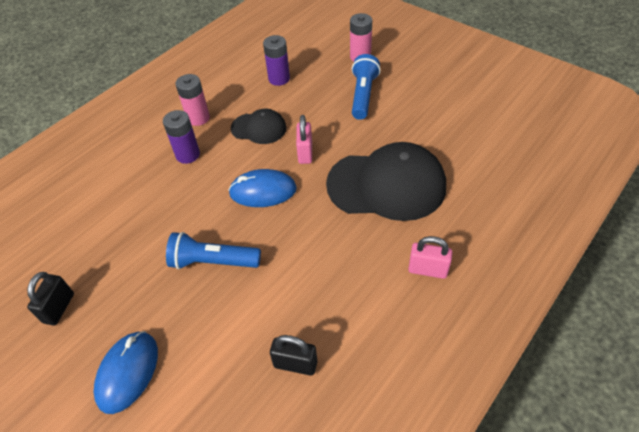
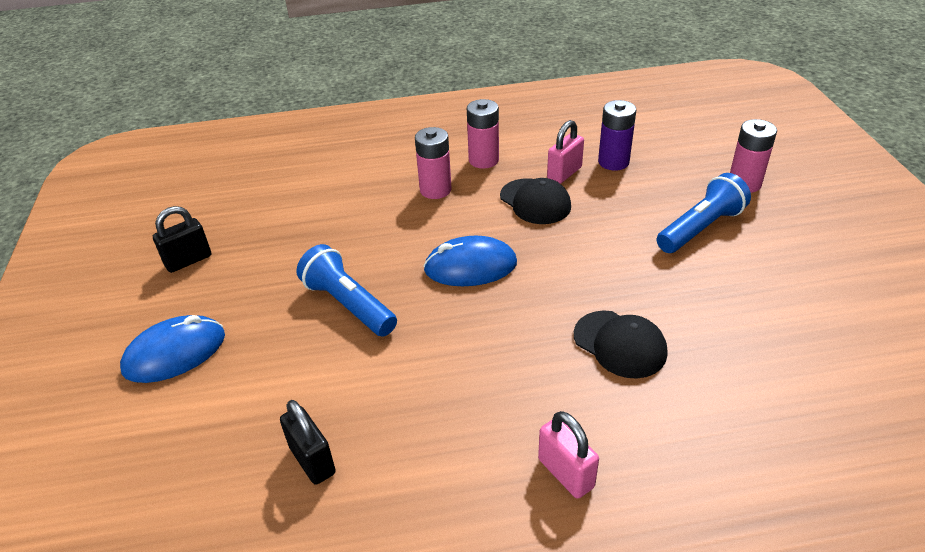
camera: 40 degrees right, 10 degrees down
(188, 155) = (435, 190): purple battery -> pink battery
(263, 191) = (470, 266): blue mouse -> blue mouse turned 45 degrees counterclockwise
(305, 153) = (559, 254): pink padlock -> pink padlock (564, 173)
(386, 185) = (620, 344): black cap -> black cap, size x0.52

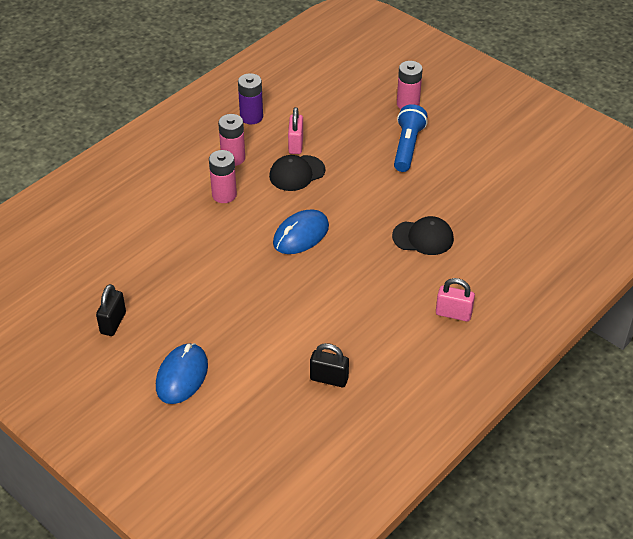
camera: 40 degrees left, 5 degrees up
(348, 304) = (254, 294): blue flashlight -> none
(535, 201) = (297, 173): black cap -> black cap turned 135 degrees clockwise
(613, 162) = (318, 122): purple battery -> purple battery (251, 117)

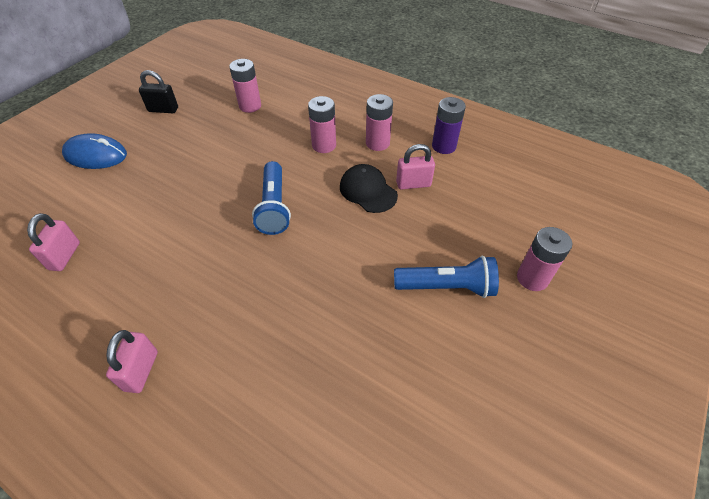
camera: 80 degrees right, 5 degrees up
(135, 247) = (250, 106): none -> pink battery
(301, 235) = (274, 207): blue mouse -> blue flashlight
(329, 379) = (64, 256): black padlock -> pink padlock
(423, 237) = (279, 322): black cap -> none

